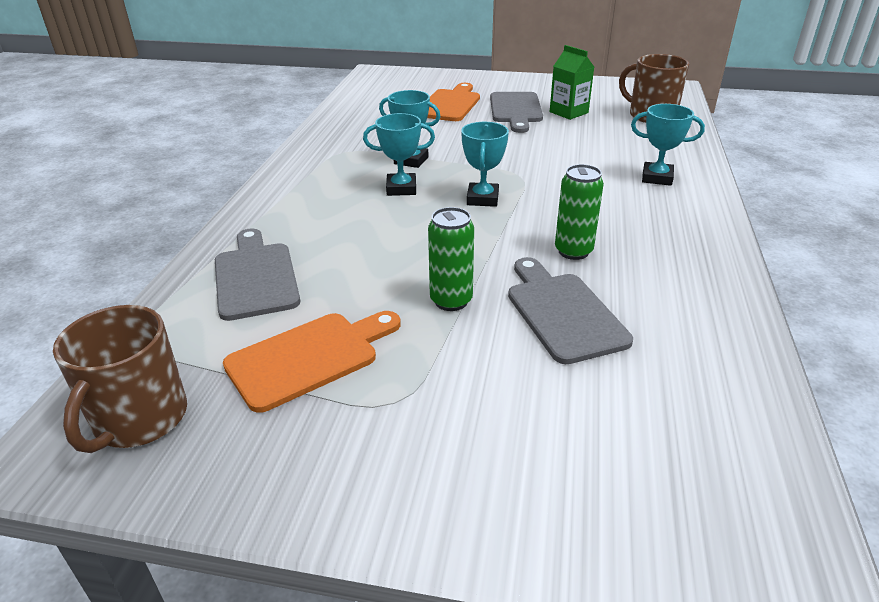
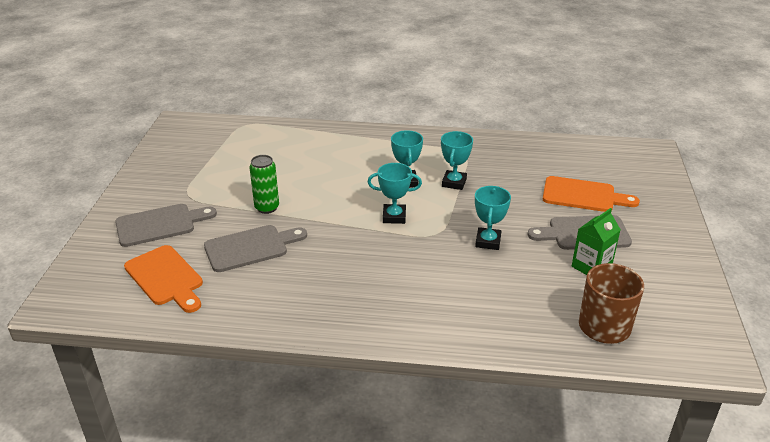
camera: 85 degrees right, 0 degrees up
(139, 419) = (192, 136): brown mug -> none
(255, 277) = (295, 145): grey cutting board -> grey cutting board (160, 225)
(309, 357) = (224, 169): orange cutting board -> orange cutting board (165, 278)
(573, 251) = (320, 255): green can -> none
(657, 178) = (445, 310): turquoise trophy -> turquoise trophy (488, 241)

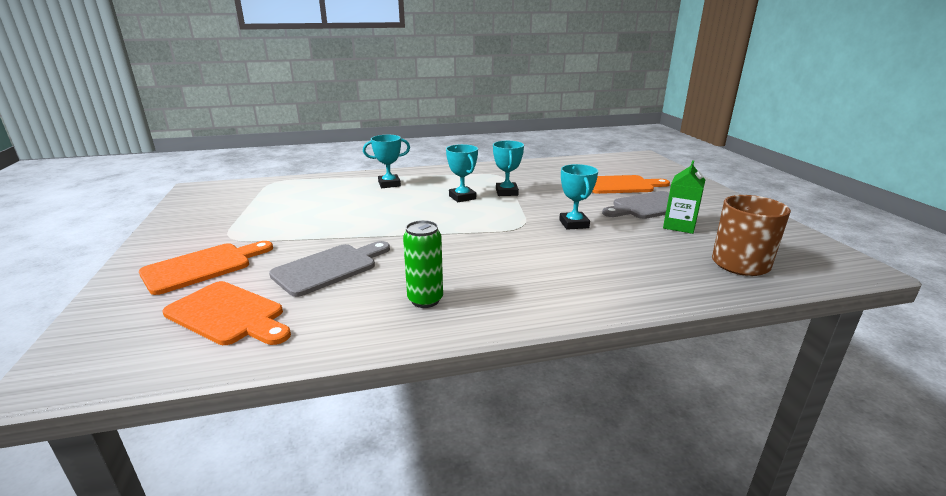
camera: 20 degrees left, 10 degrees down
(160, 225) = (202, 267): grey cutting board -> orange cutting board
(267, 208) = (330, 234): green can -> green can (425, 300)
(394, 216) = (470, 221): turquoise trophy -> turquoise trophy (389, 184)

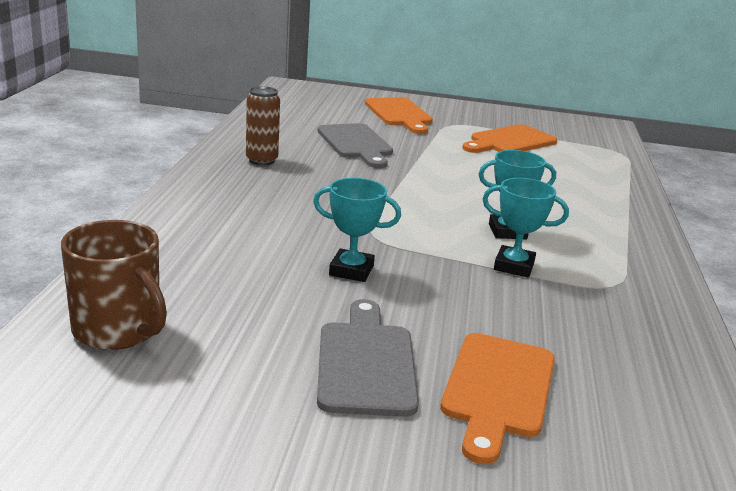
camera: 110 degrees right, 0 degrees up
(228, 315) = (313, 114): orange cutting board -> orange cutting board (510, 141)
(389, 184) = (588, 203): turquoise trophy -> none
(425, 300) = (261, 160): green can -> brown can
(679, 226) = (266, 349): green carton -> none

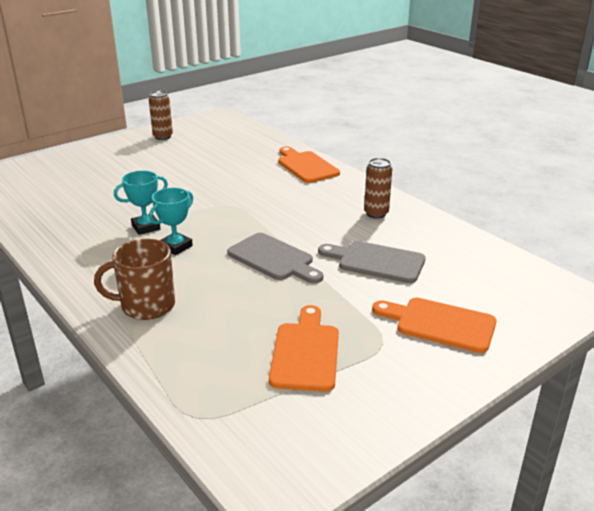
camera: 135 degrees right, 5 degrees up
(118, 330) = (238, 138): brown mug -> brown mug (146, 306)
(216, 432) = (163, 137): none -> brown can
(351, 270) = (210, 187): turquoise trophy -> none
(366, 363) = (150, 165): grey cutting board -> grey cutting board (273, 259)
(497, 389) = (95, 179): orange cutting board -> orange cutting board (306, 166)

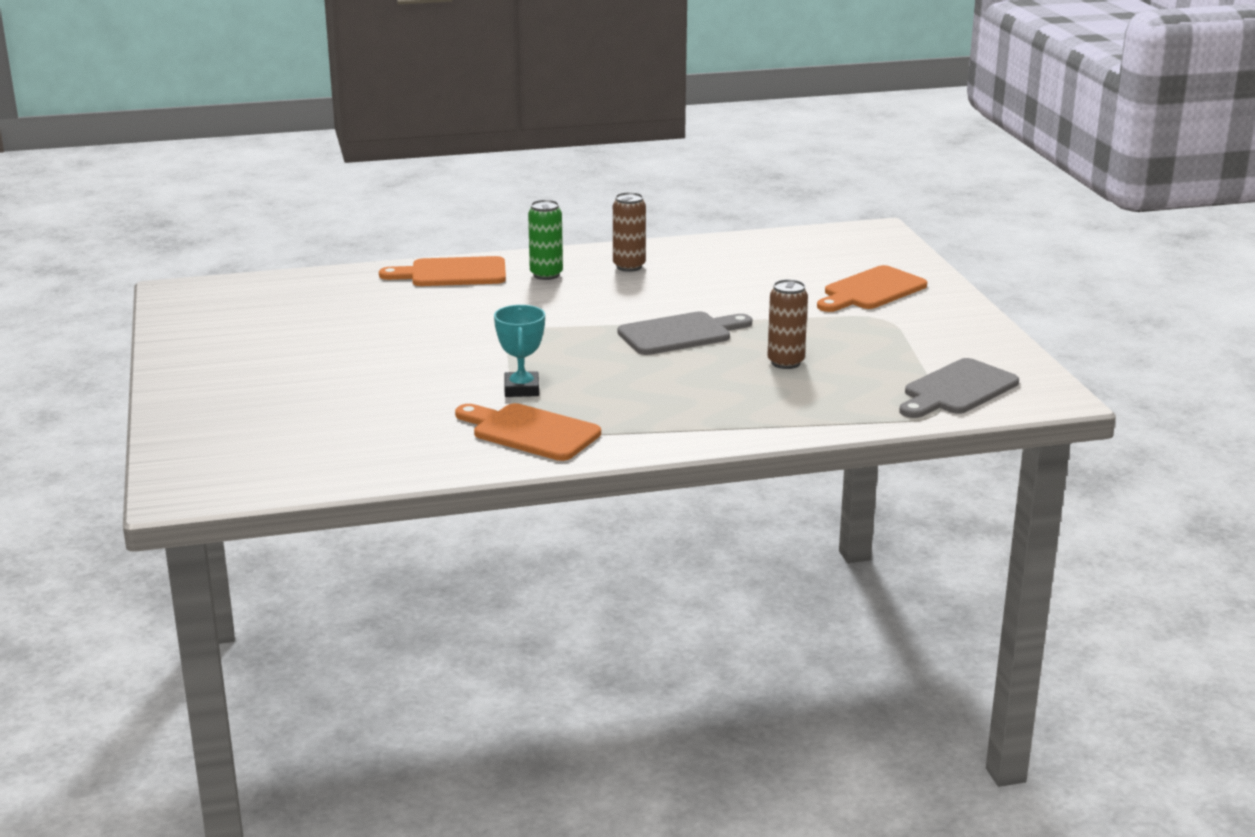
camera: 65 degrees left, 5 degrees down
(146, 306) = (721, 411): brown mug -> none
(163, 137) = (210, 340): brown can -> brown can (785, 363)
(176, 247) = (596, 379): turquoise trophy -> none
(305, 352) = (872, 352): orange cutting board -> orange cutting board (530, 432)
(332, 191) = (546, 275): none -> green can
(376, 262) = (736, 289): grey cutting board -> grey cutting board (957, 390)

